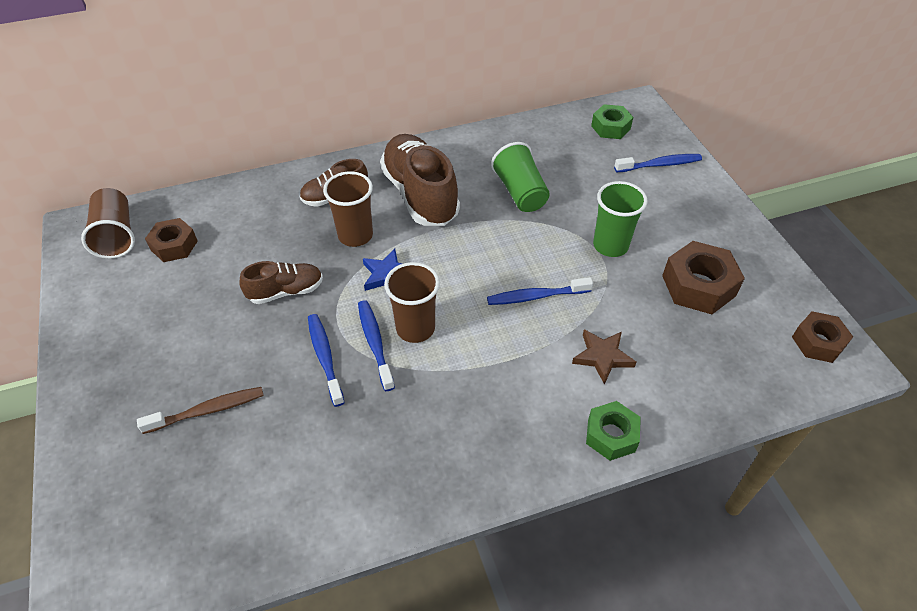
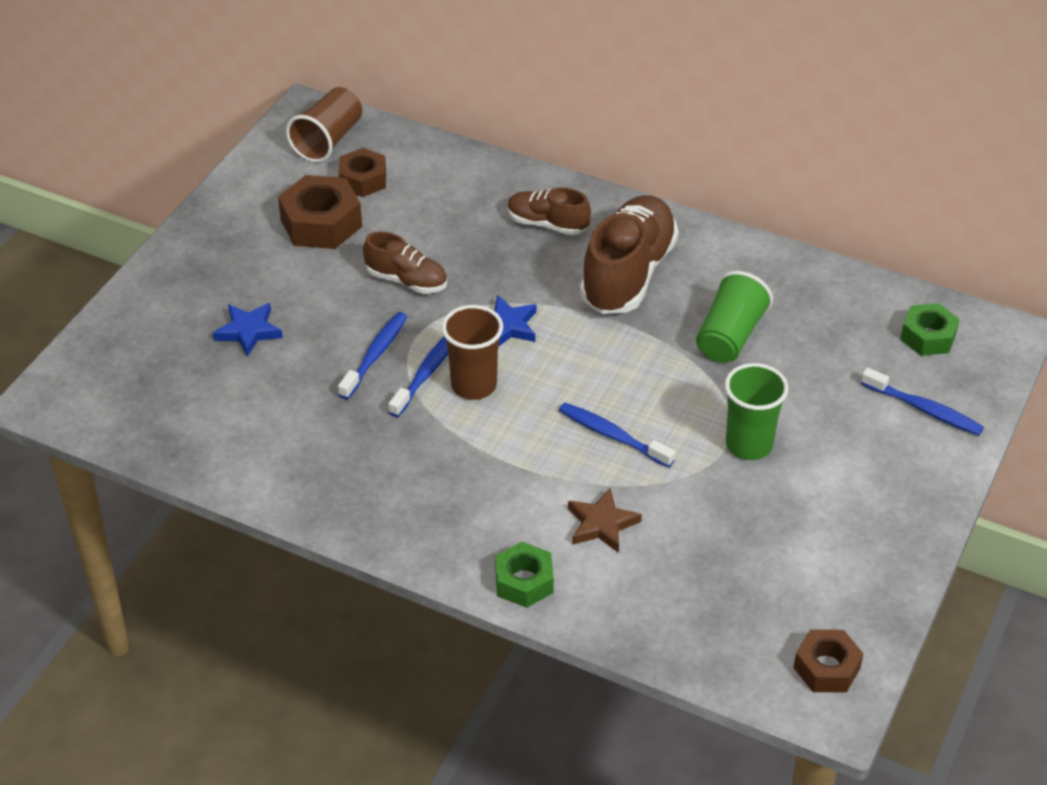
camera: 45 degrees right, 5 degrees down
(208, 410) = (248, 331): brown toothbrush -> blue star
(355, 235) = (521, 272): brown cup -> none
(698, 286) = (783, 539): brown nut -> brown nut (321, 223)

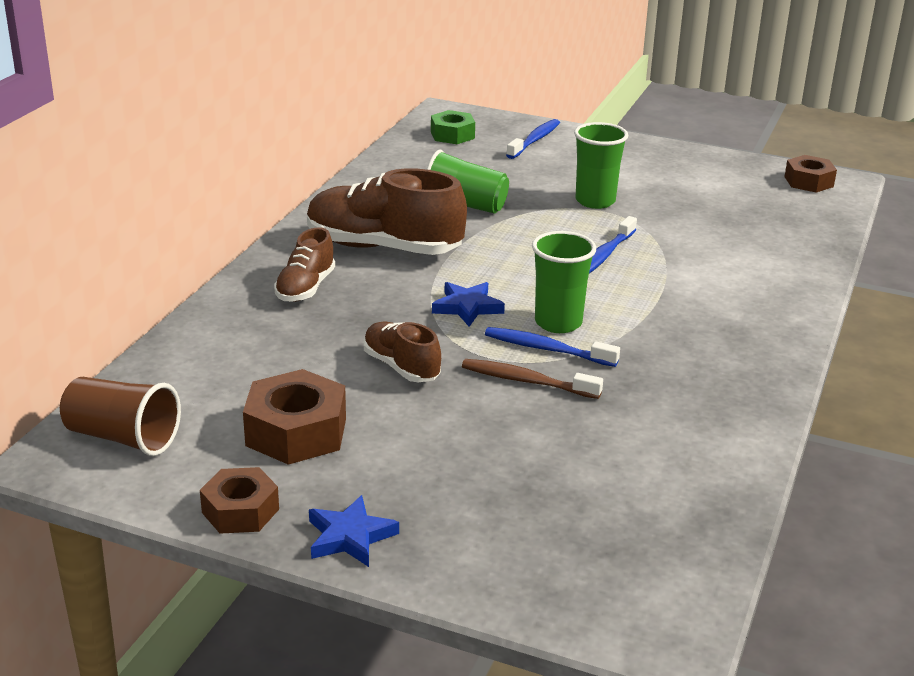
camera: 95 degrees left, 15 degrees down
(248, 331) = (503, 472): blue star -> blue star (350, 537)
(363, 180) = (212, 406): brown nut -> brown nut (240, 511)
(375, 355) = (526, 381): blue toothbrush -> brown toothbrush
(407, 280) = (401, 367): brown shoe -> brown shoe turned 60 degrees counterclockwise
(474, 385) = (558, 323): brown cup -> green cup
(524, 581) = (795, 293): green nut -> none
(601, 524) = (712, 260): brown star -> none

